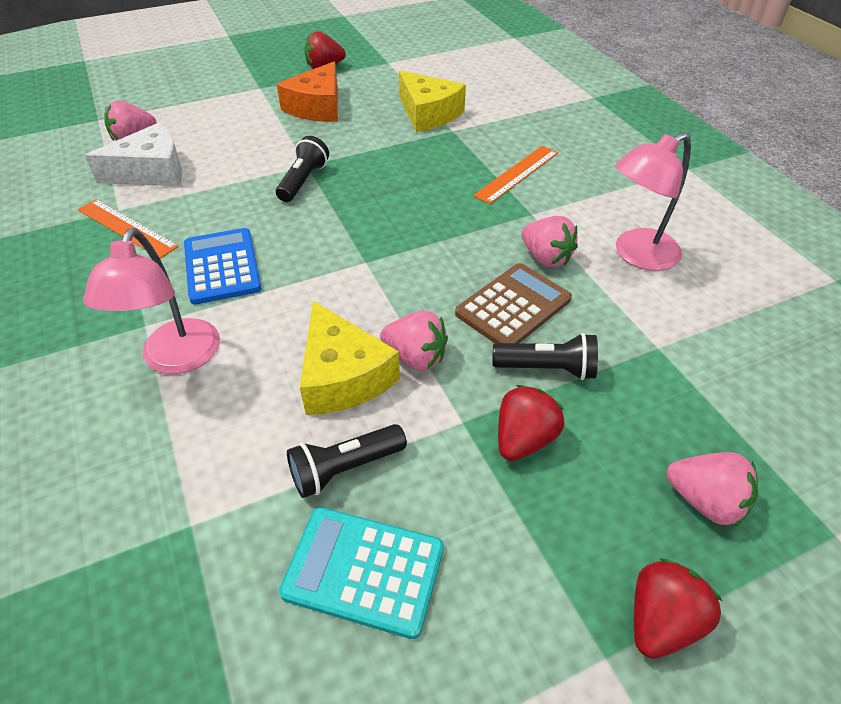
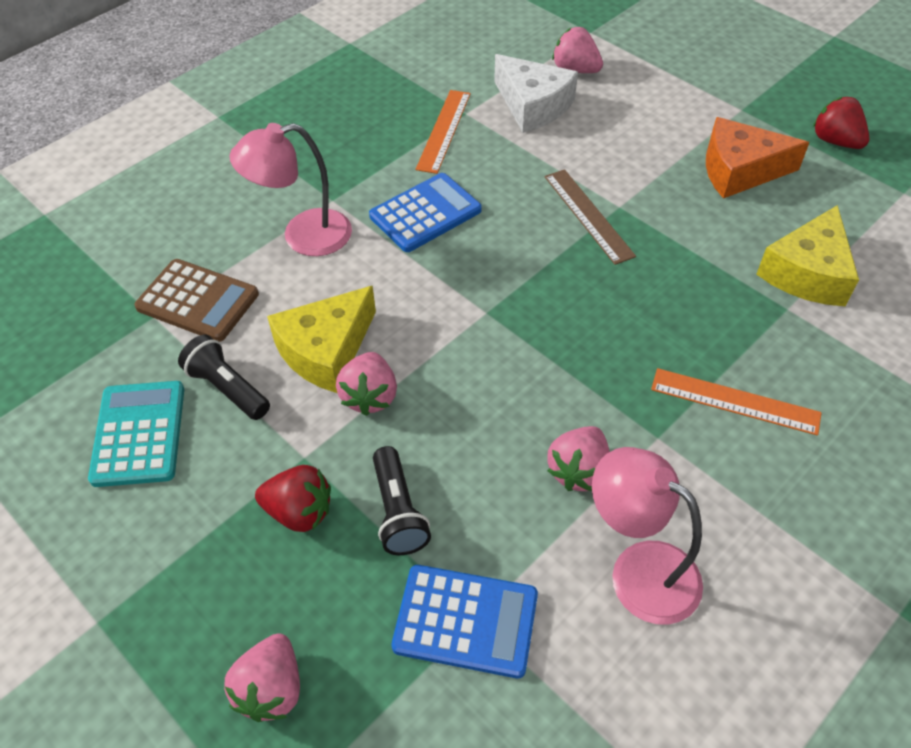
camera: 70 degrees right, 5 degrees up
(303, 181) = (588, 215): black flashlight -> brown ruler
(513, 307) = (478, 459): brown calculator -> brown calculator (197, 301)
(660, 354) = (465, 621): none -> blue calculator
(661, 620) = (136, 661): red strawberry -> none

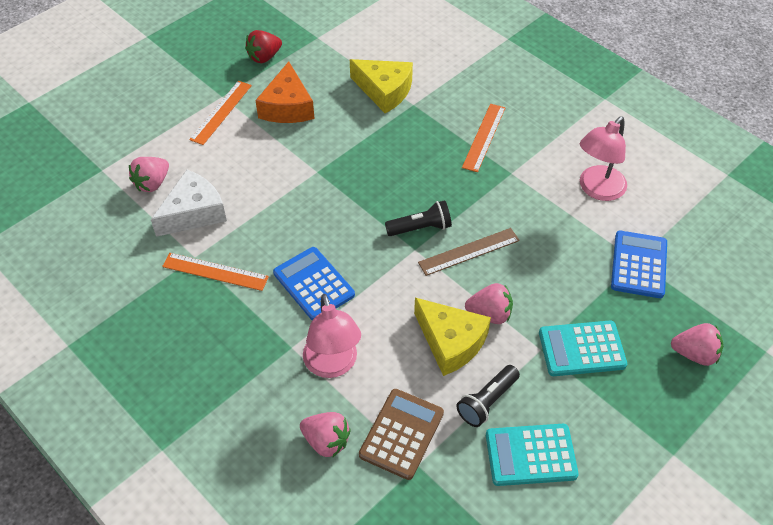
camera: 90 degrees left, 0 degrees up
(299, 512) = (581, 349): red strawberry -> turquoise calculator
(398, 511) = (575, 297): black flashlight -> black flashlight (420, 228)
(579, 471) = (538, 210): pink strawberry -> pink strawberry (326, 441)
(588, 215) = (324, 188): brown ruler -> brown ruler (469, 251)
(711, 111) = (221, 112): none -> orange ruler

